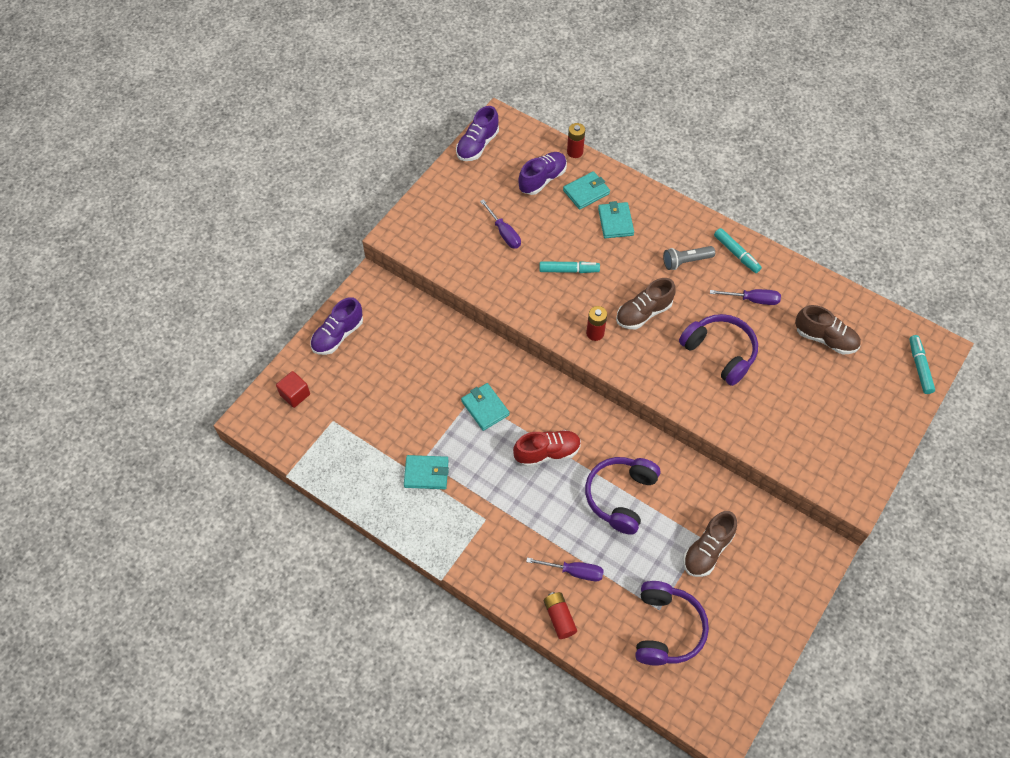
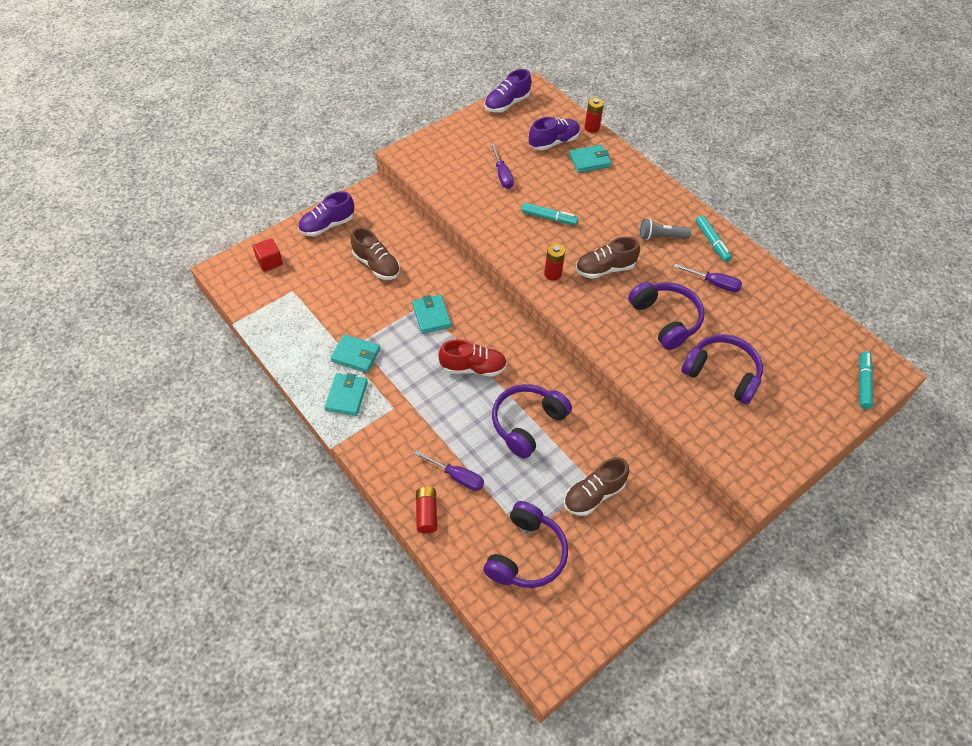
camera: 15 degrees right, 5 degrees down
(615, 222) = (607, 190): turquoise wallet -> turquoise wallet (346, 396)
(790, 395) = (722, 374): none -> purple headphones
(825, 339) = (774, 334): brown shoe -> brown shoe (376, 265)

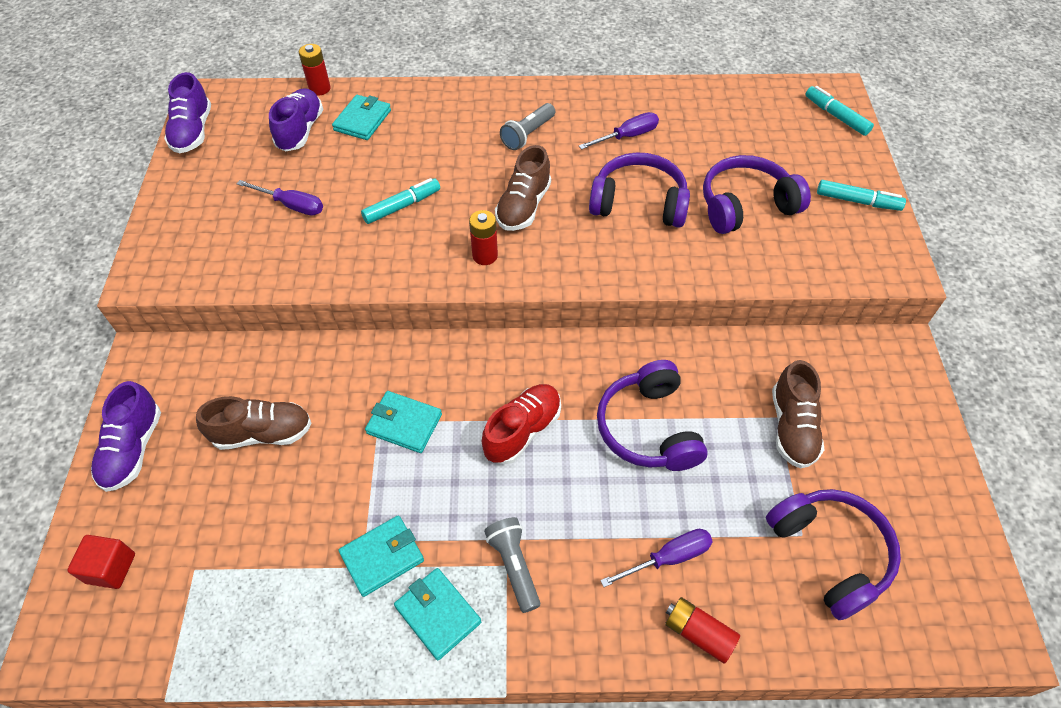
camera: 50 degrees left, 0 degrees up
(395, 411) = (514, 566): none -> grey flashlight
(712, 242) = (574, 103): turquoise marker -> turquoise marker (857, 201)

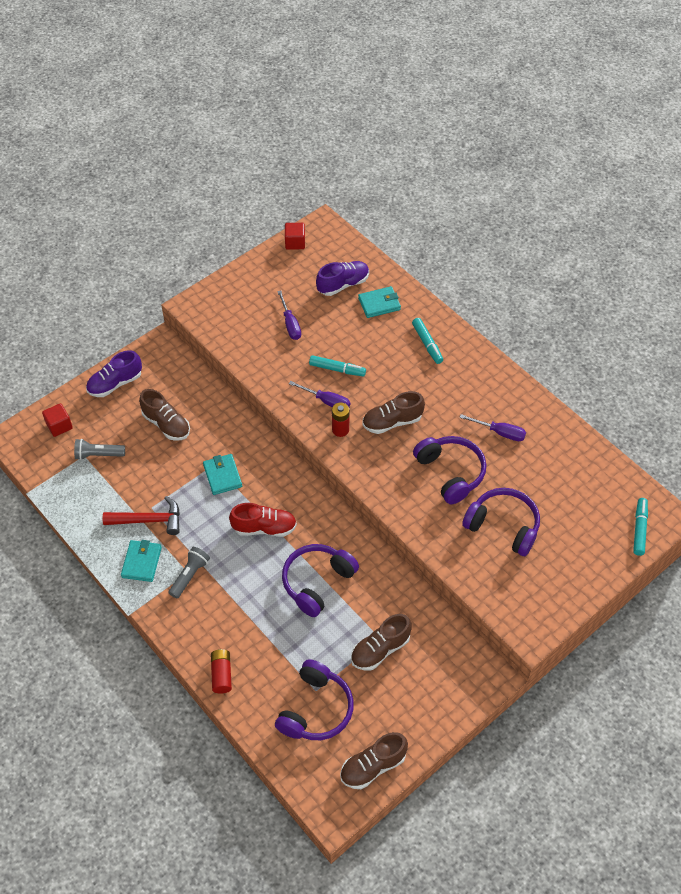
camera: 50 degrees right, 0 degrees up
(193, 132) = (295, 243): purple shoe -> red cube
(319, 89) = (382, 266): red battery -> none
(382, 557) = (149, 520): turquoise wallet -> red hammer
(528, 134) = (449, 385): grey flashlight -> grey flashlight (98, 455)
(668, 558) = (250, 637): purple screwdriver -> purple screwdriver (326, 401)
(857, 201) = (568, 582): turquoise marker -> turquoise marker (427, 344)
(953, 545) = (373, 766): none -> brown shoe

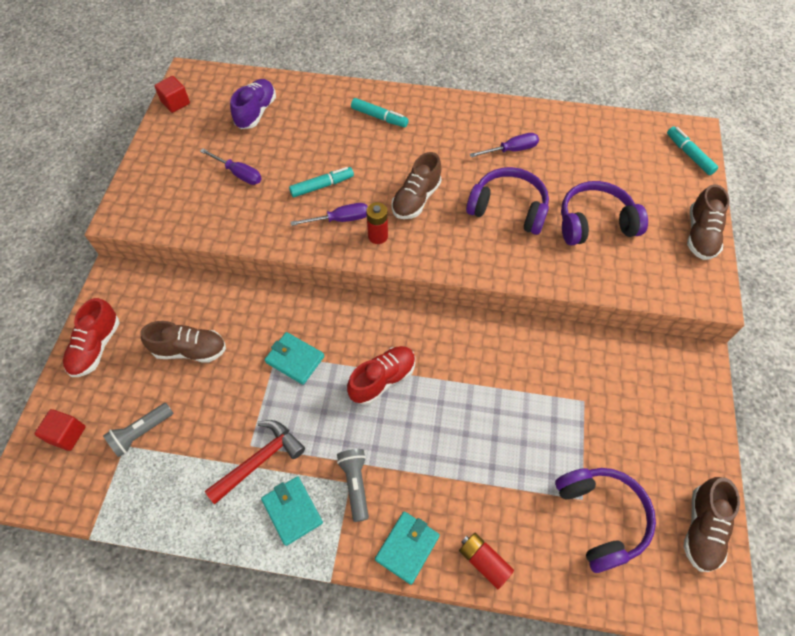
camera: 40 degrees left, 5 degrees up
(115, 384) = (96, 347): purple shoe -> red shoe
(317, 582) = (480, 393): purple headphones -> none
(379, 304) = (305, 109): turquoise wallet -> turquoise wallet (407, 547)
(380, 649) = (594, 411): brown shoe -> brown shoe (700, 235)

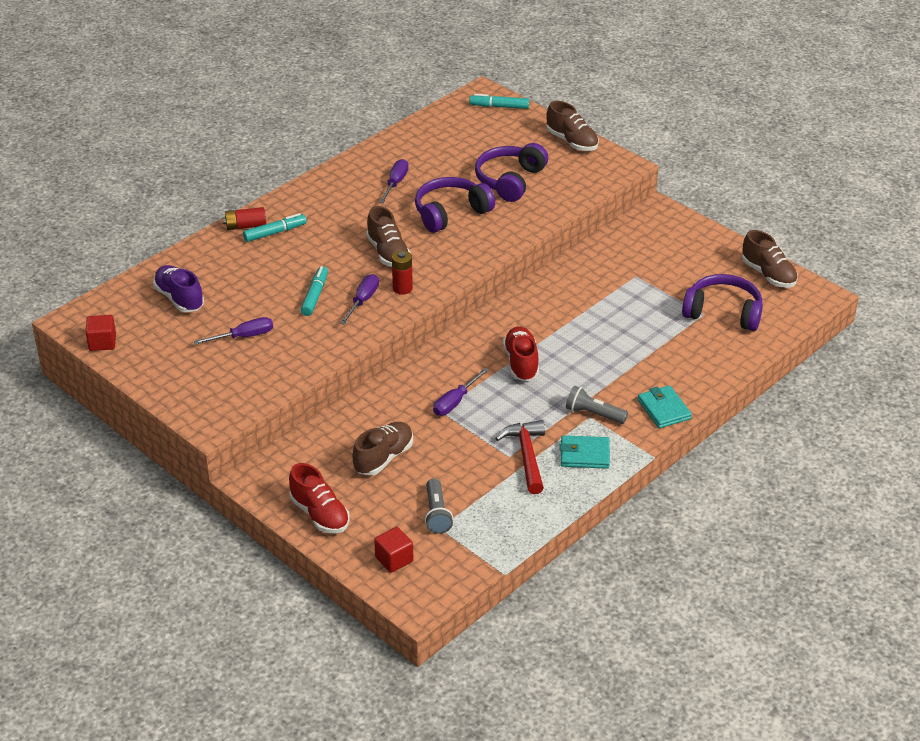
camera: 55 degrees left, 20 degrees down
(295, 359) = (455, 402): turquoise wallet -> purple screwdriver
(484, 561) = (705, 378): red battery -> red battery (245, 226)

